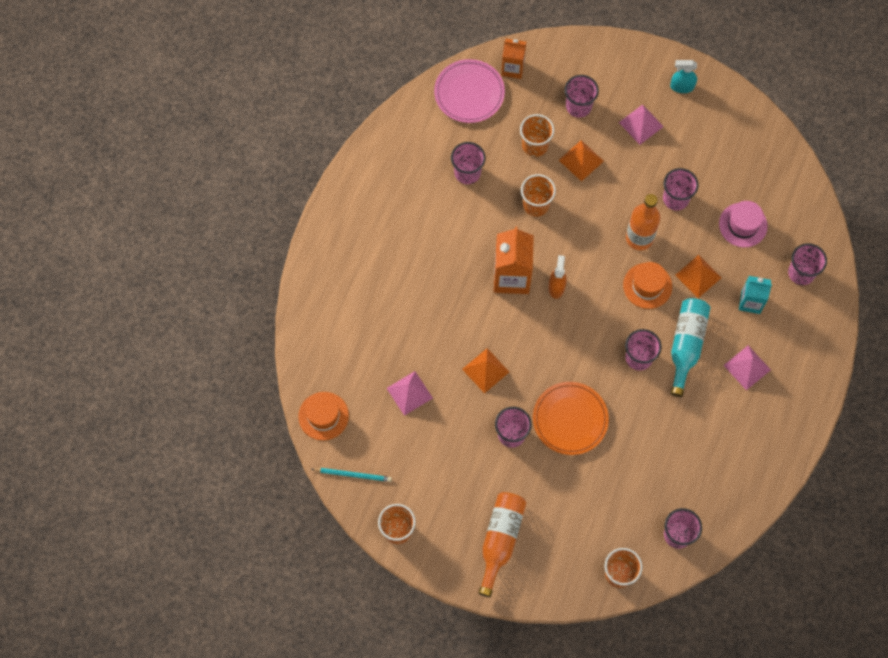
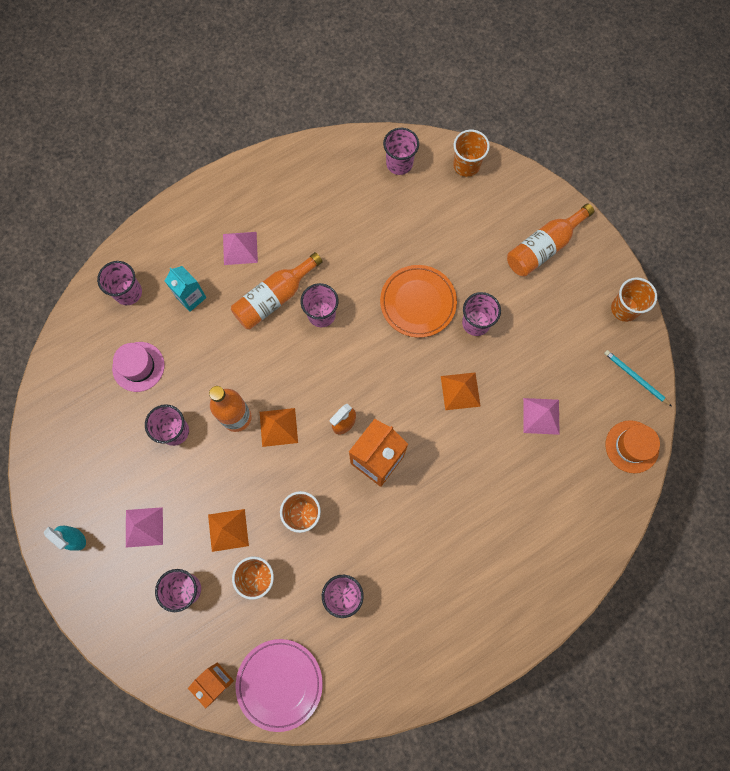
camera: 145 degrees left, 5 degrees up
(647, 286) = (264, 370): orange hat -> none
(686, 345) = (274, 298): turquoise bottle -> orange bottle
(698, 276) = (215, 348): orange pyramid -> orange pyramid (278, 427)

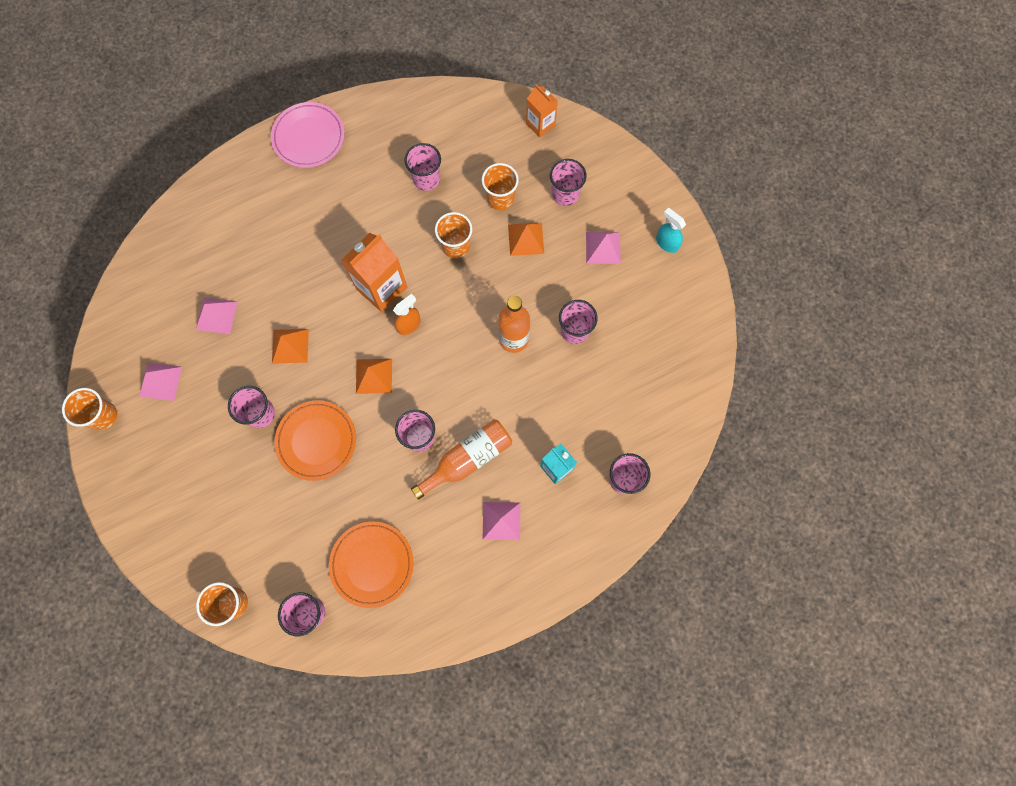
camera: 175 degrees left, 0 degrees up
(138, 366) = (611, 397): pink hat -> none
(278, 427) = (473, 326): orange pyramid -> orange pyramid (374, 376)
(279, 683) = (487, 118): pink plate -> pink plate (309, 137)
(351, 204) = (372, 564): none -> orange plate
(543, 247) = (169, 492): orange bottle -> none
(579, 345) = (160, 381): none -> pink pyramid
(632, 446) = (137, 280): orange hat -> none
(635, 378) = (114, 344): turquoise pencil -> none

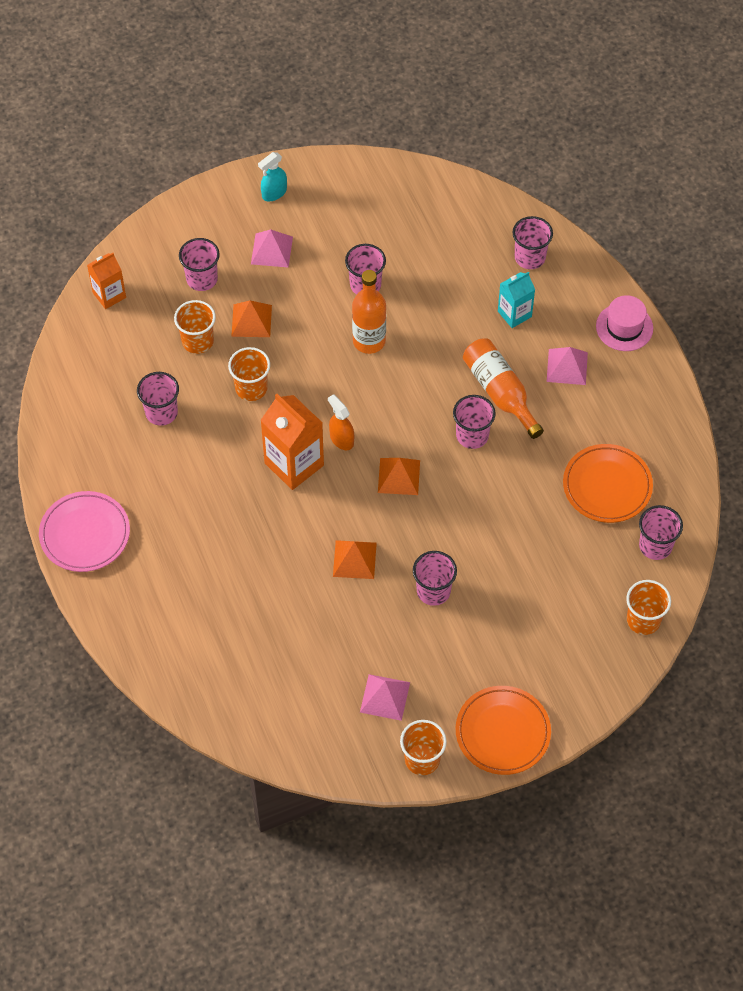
camera: 85 degrees left, 15 degrees down
(216, 315) = (308, 637): pink pyramid -> none
(316, 441) = (469, 535): orange plate -> orange plate (502, 732)
(552, 575) = (624, 327): none -> pink hat

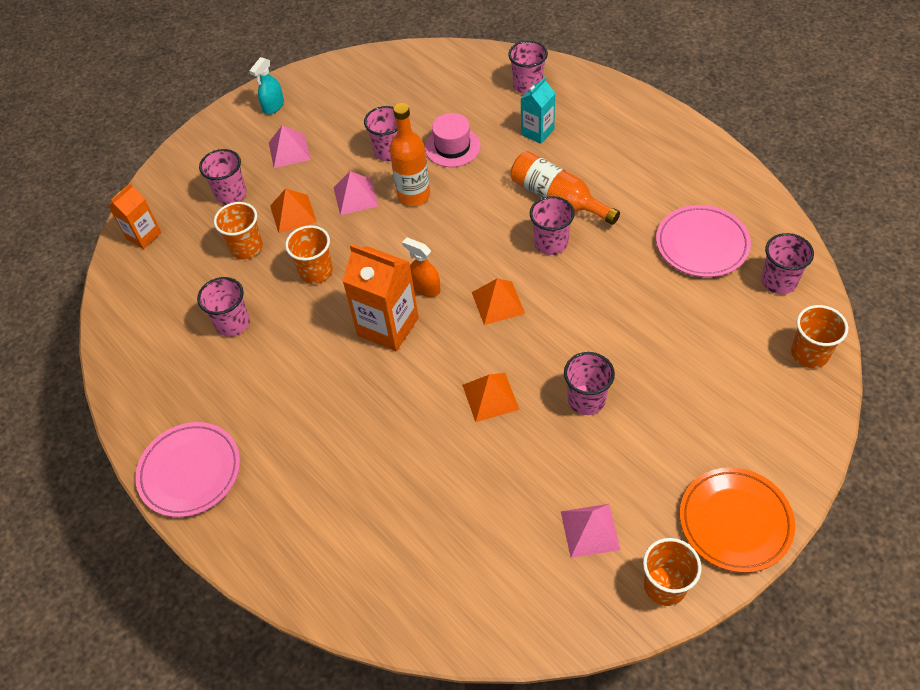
camera: 15 degrees left, 5 degrees down
(567, 366) = (607, 158): pink pyramid -> pink pyramid (355, 196)
(607, 486) = (702, 244): orange plate -> pink plate
(624, 327) = (641, 112): pink hat -> pink hat (452, 147)

